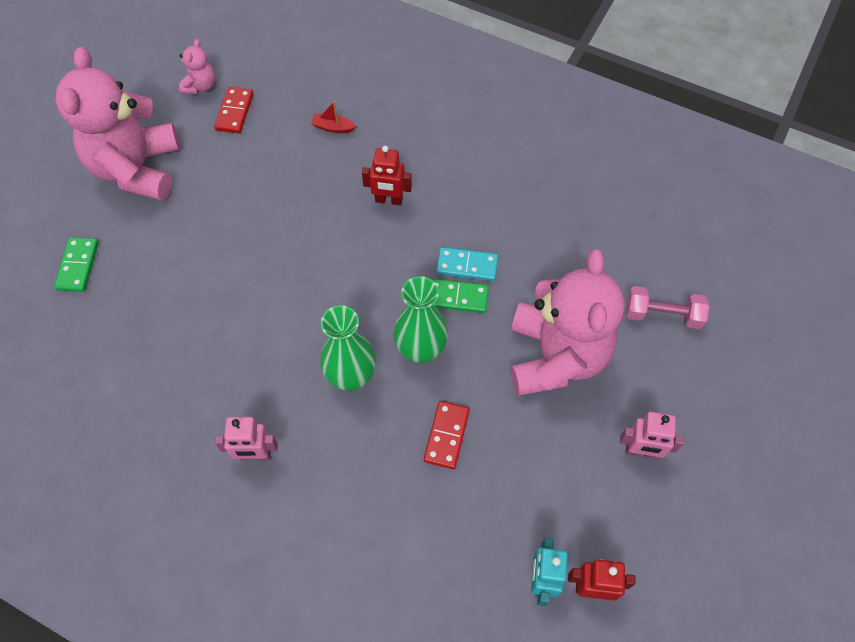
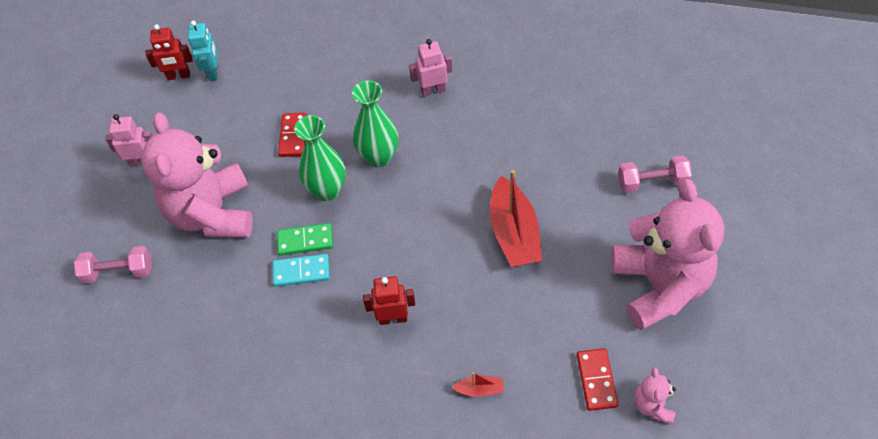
camera: 170 degrees right, 5 degrees down
(78, 266) = (652, 182): green domino -> pink dumbbell
(242, 250) = (514, 233): none -> red boat

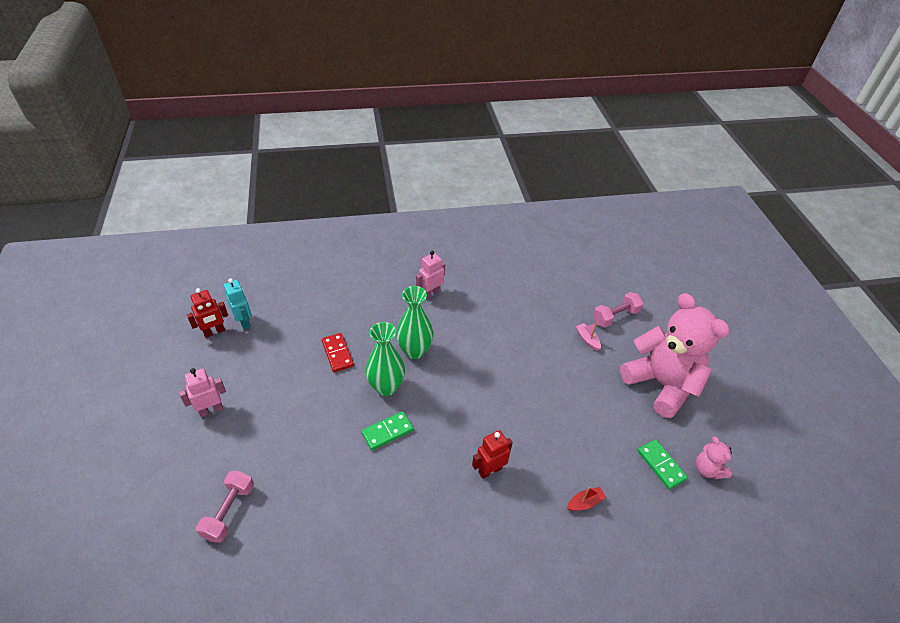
camera: 30 degrees left, 10 degrees down
(118, 272) = (229, 511): pink dumbbell -> pink dumbbell turned 45 degrees counterclockwise
(213, 213) = (296, 433): pink teddy bear -> none
(301, 271) = (396, 457): turquoise domino -> none
(514, 233) = (544, 377): red boat -> none
(596, 202) = (587, 339): none -> pink boat
(596, 380) = (661, 465): red domino -> green domino

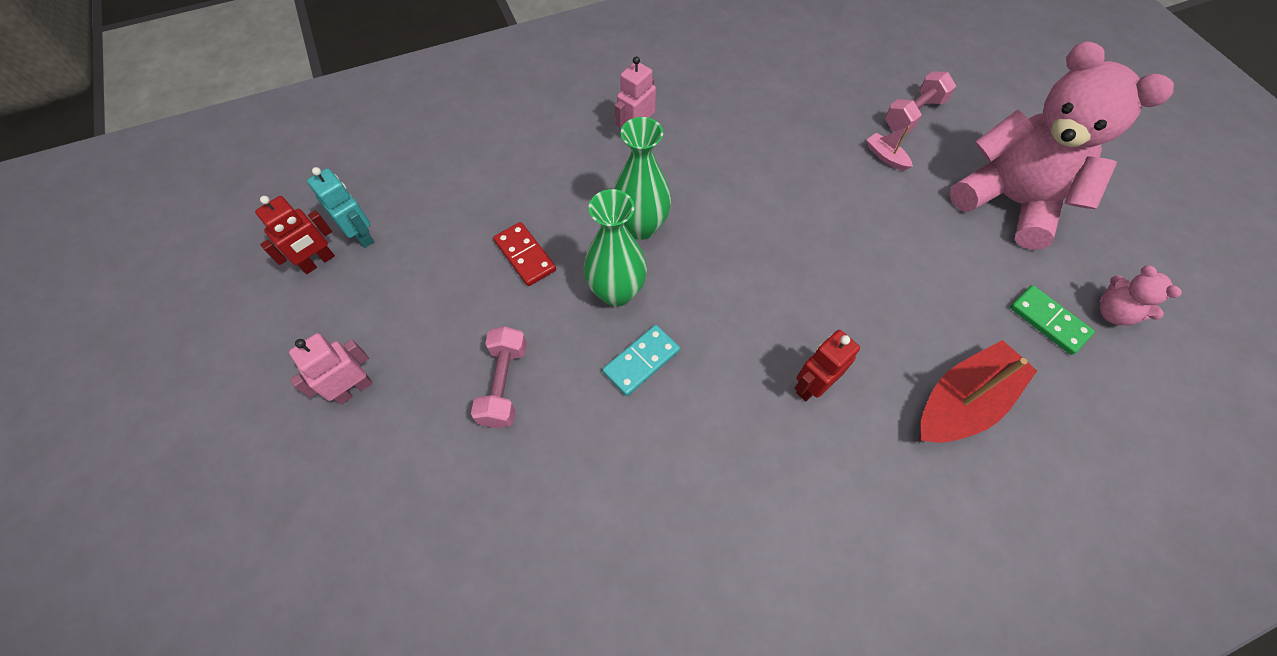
camera: 10 degrees left, 15 degrees up
(229, 511) = (436, 547): pink dumbbell -> pink dumbbell (504, 384)
(387, 431) = (641, 361): green domino -> turquoise domino
(585, 502) = (962, 402): red boat -> red boat, size x2.26

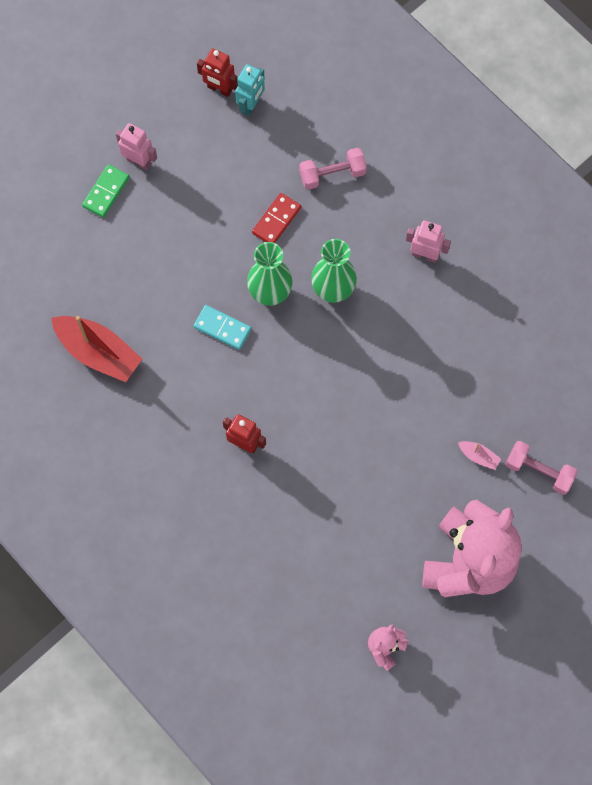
camera: 70 degrees right, 10 degrees up
(504, 384) = (175, 249): pink dumbbell -> pink dumbbell (332, 174)
(886, 157) = (478, 456): pink boat -> pink boat turned 90 degrees clockwise
(962, 402) = (268, 545): red boat -> red boat (98, 352)
(1048, 321) = (359, 600): green domino -> green domino (106, 192)

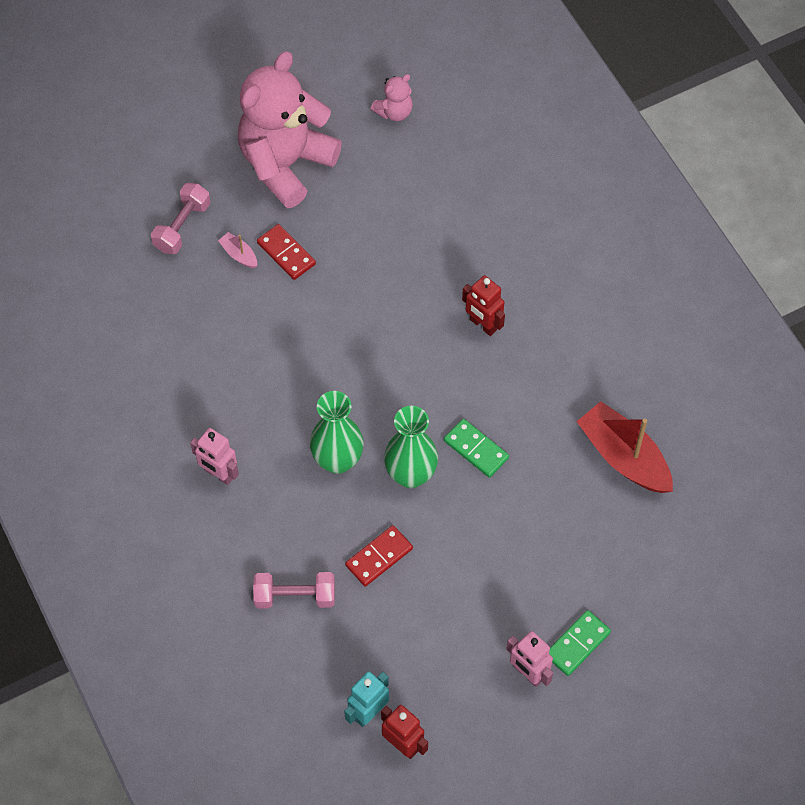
camera: 165 degrees left, 10 degrees down
(222, 328) = (476, 449): turquoise domino -> green domino
(437, 468) = (286, 253): none -> red domino
(539, 471) = (182, 226): pink dumbbell -> pink dumbbell turned 75 degrees clockwise

